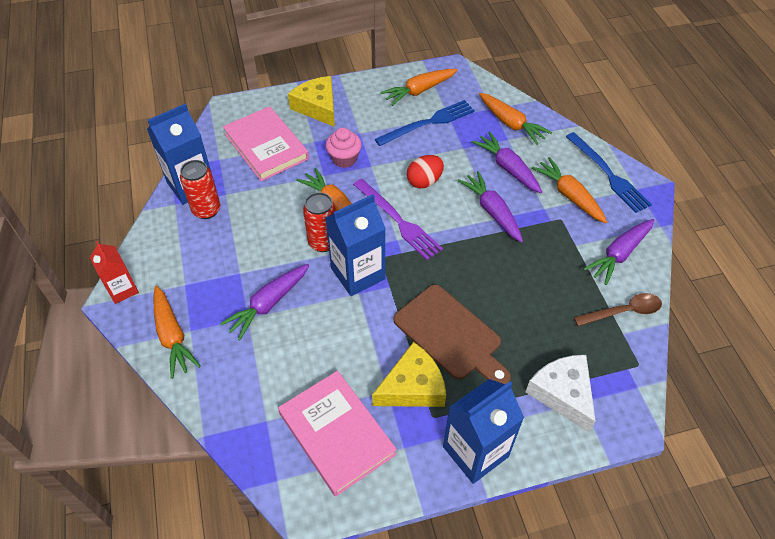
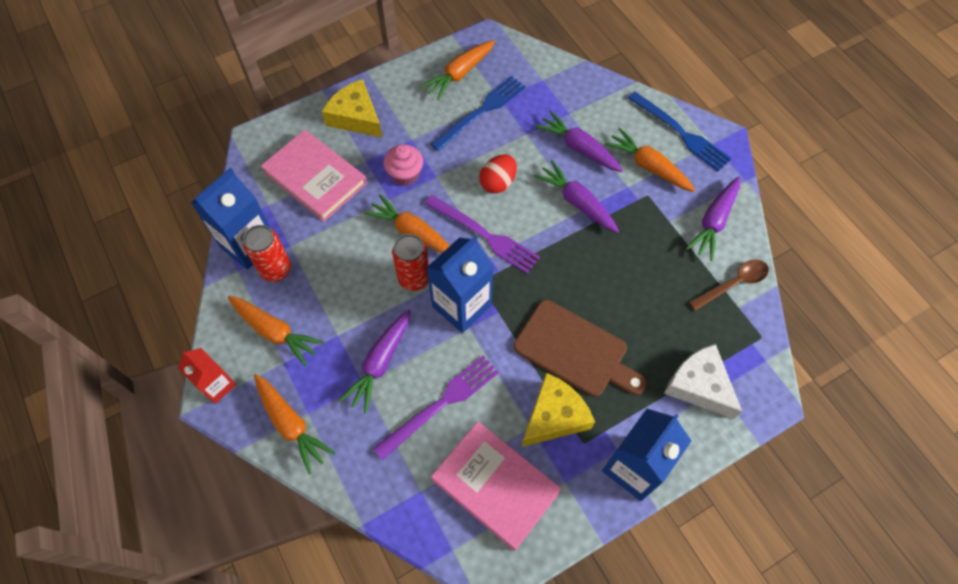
camera: 15 degrees left, 10 degrees up
(310, 351) = (441, 404): none -> purple fork
(511, 124) = (568, 94): orange carrot -> orange carrot (275, 332)

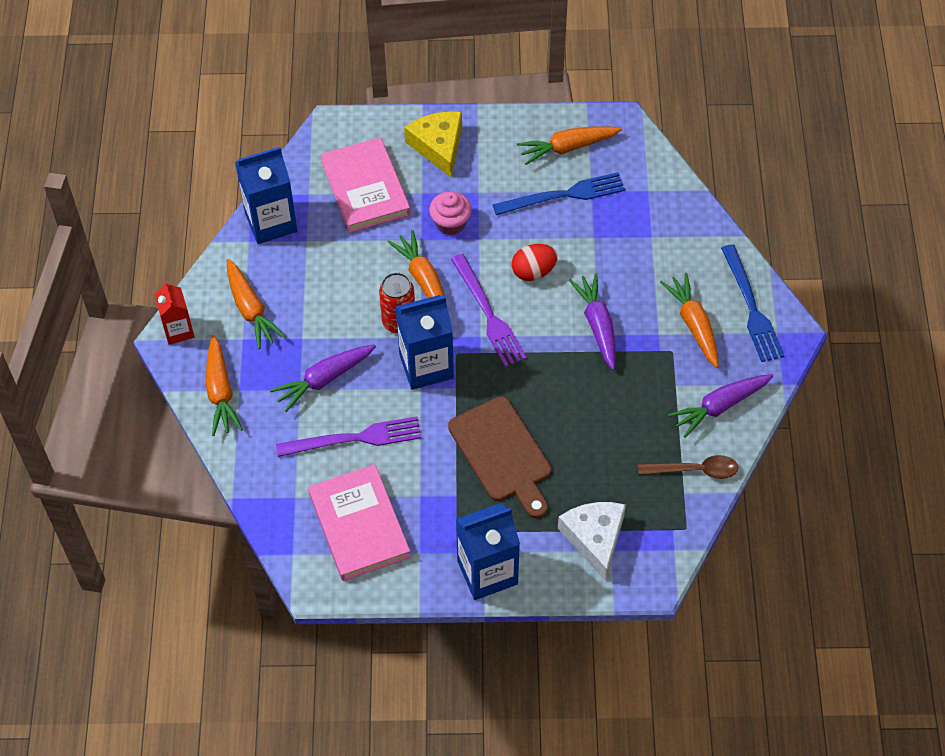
camera: 30 degrees right, 5 degrees down
(276, 270) = (282, 256): red can -> none
(554, 416) = (446, 497): yellow cheese -> none
(578, 148) = (636, 274): purple carrot -> none

